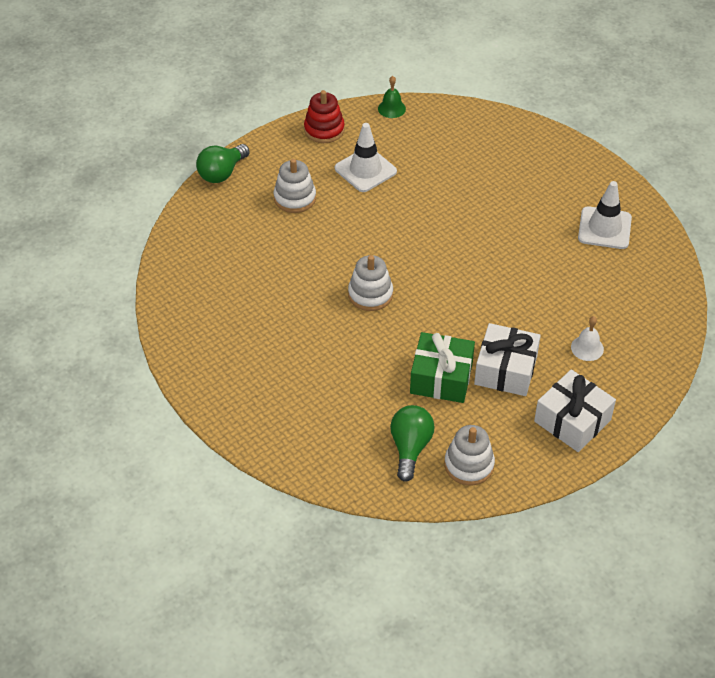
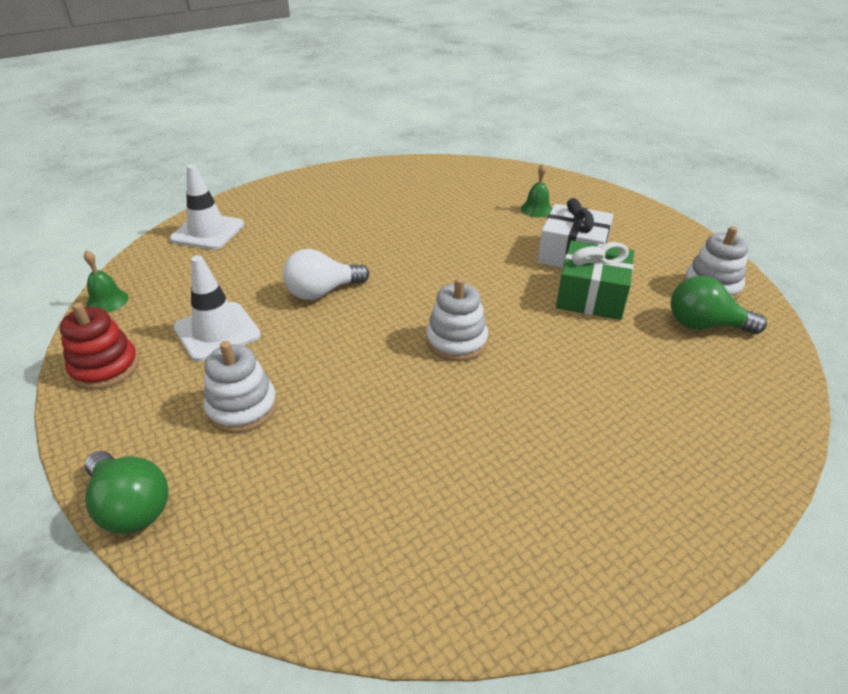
camera: 85 degrees left, 10 degrees down
(420, 215) = (322, 292): none -> white light bulb
(572, 420) = (630, 225): white gift -> none
(587, 348) = (536, 209): white bell -> green bell
(604, 228) = (379, 186): white traffic cone -> white traffic cone (208, 232)

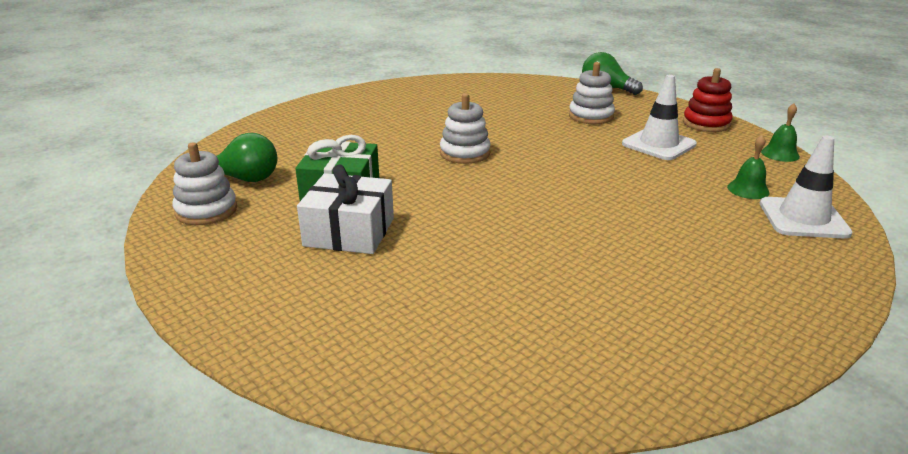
camera: 170 degrees right, 10 degrees down
(322, 292) = (604, 174): white light bulb -> none
(536, 209) = (387, 297): green bell -> green bell (748, 189)

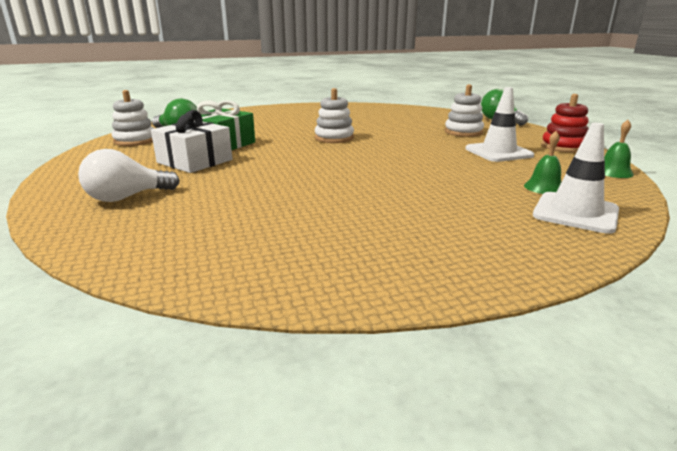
camera: 25 degrees right, 5 degrees down
(354, 315) = (127, 197): none -> white light bulb

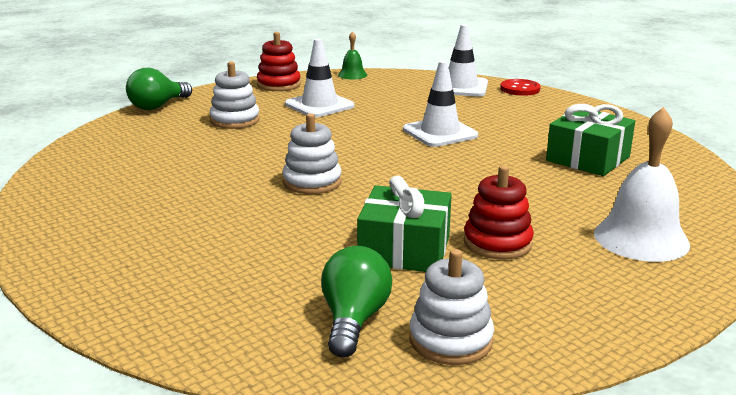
camera: 110 degrees left, 0 degrees up
(127, 197) = (641, 238): white light bulb -> white bell
(195, 161) = (497, 243): white gift -> red stacking toy
(286, 222) = (588, 159): none -> green gift
(406, 178) = (440, 133): none -> white traffic cone
(544, 187) = (415, 93): green bell -> none
(575, 249) = (520, 89): none -> red button

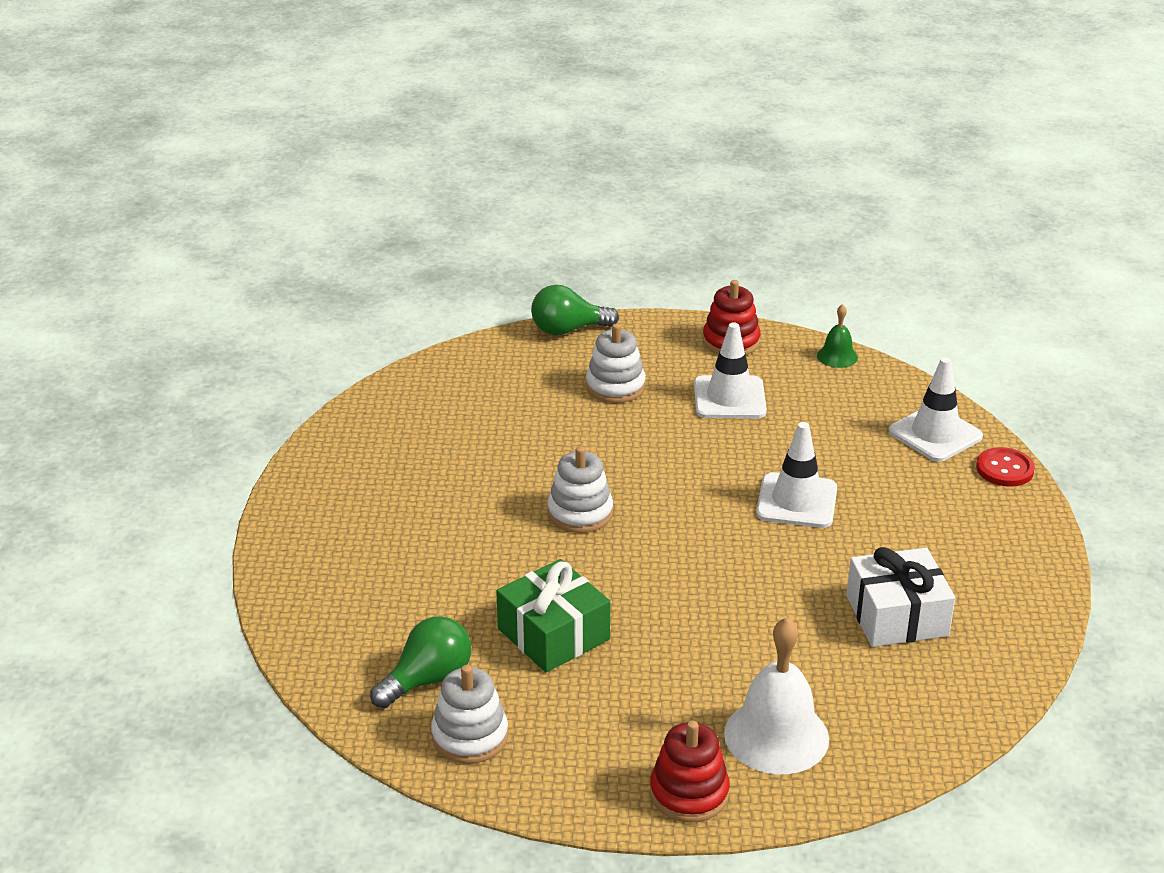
camera: 40 degrees right, 10 degrees up
(497, 243) = (639, 669): red stacking toy -> red stacking toy (689, 793)
(588, 159) = (897, 616): green gift -> white gift

